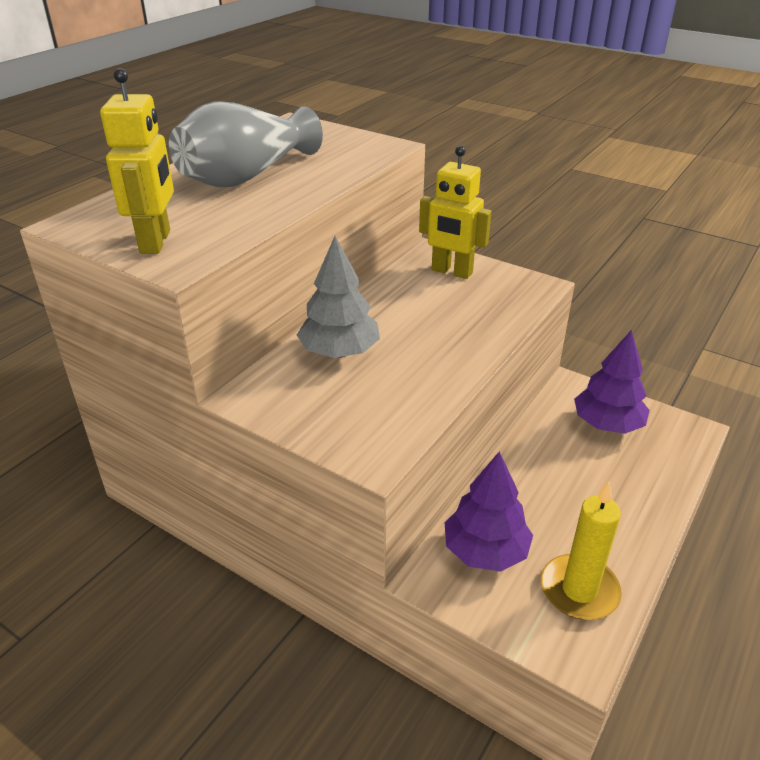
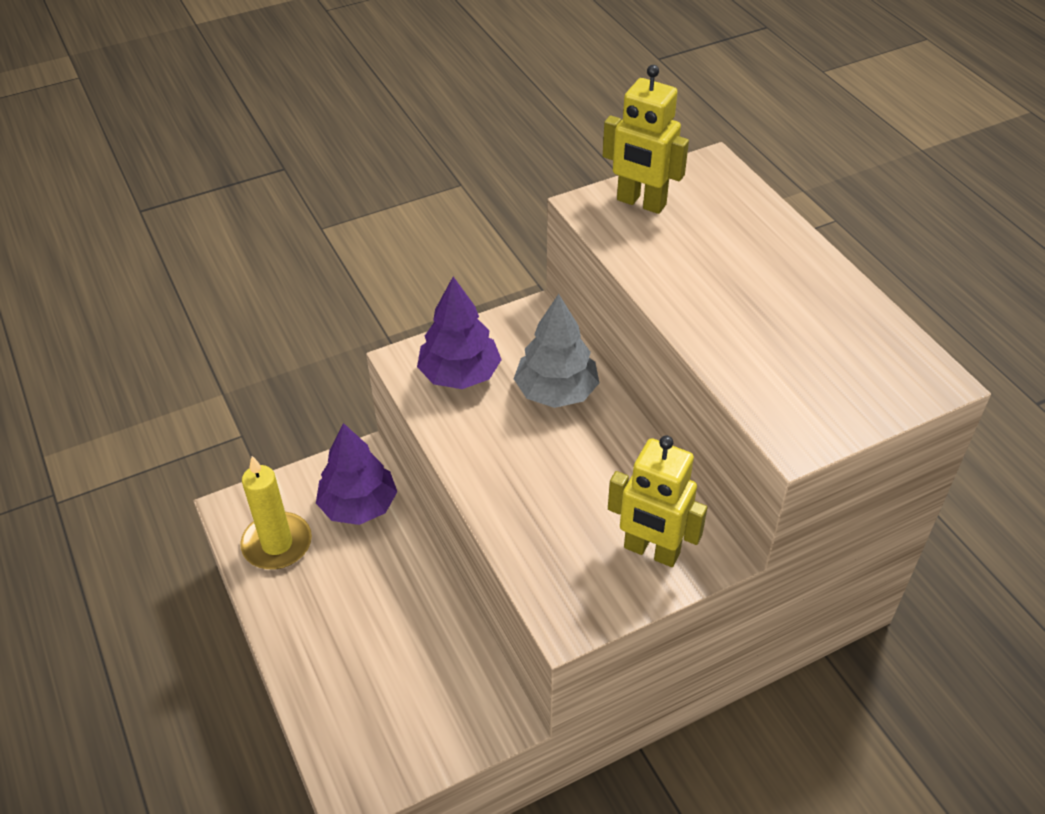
camera: 120 degrees right, 10 degrees up
(246, 176) = (761, 290): grey vase -> none
(451, 272) = (651, 551): yellow robot -> yellow robot turned 120 degrees counterclockwise
(607, 424) = (422, 708): purple tree -> purple tree (459, 374)

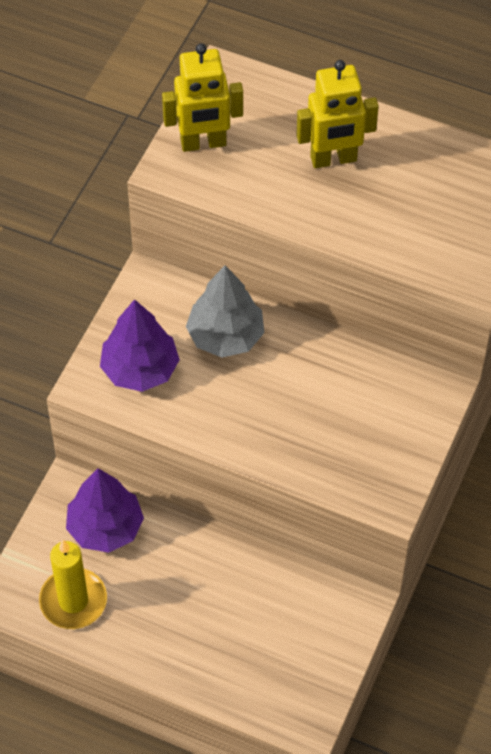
camera: 40 degrees left, 10 degrees up
(651, 551) = (400, 415): yellow robot -> yellow robot (333, 159)

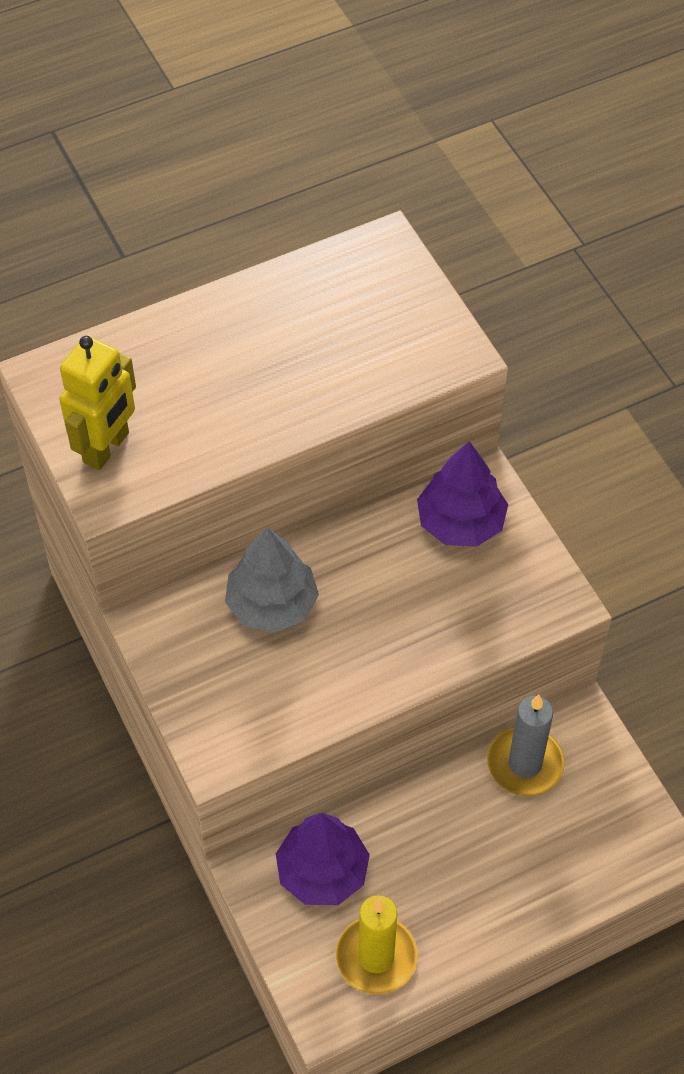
camera: 50 degrees left, 0 degrees up
(140, 369) = (241, 700): purple tree -> purple tree (460, 522)
(293, 592) = (525, 764): none -> grey candle
(333, 159) = (230, 363): yellow robot -> none

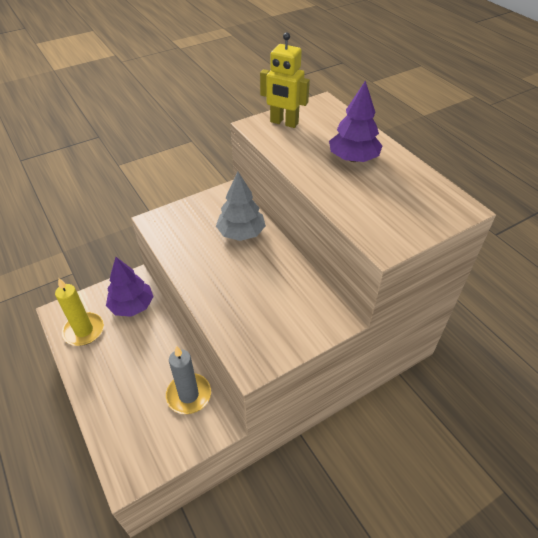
camera: 85 degrees right, 10 degrees down
(460, 522) = (305, 309): purple tree -> purple tree (353, 158)

